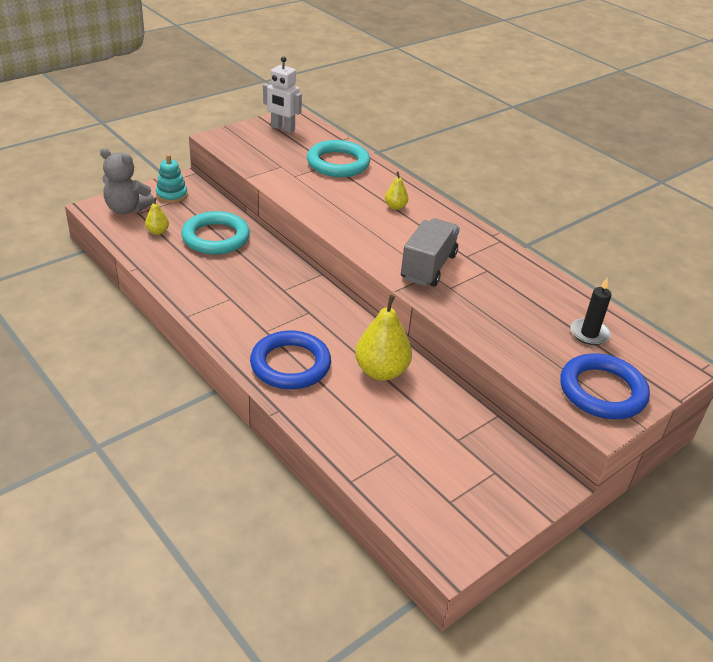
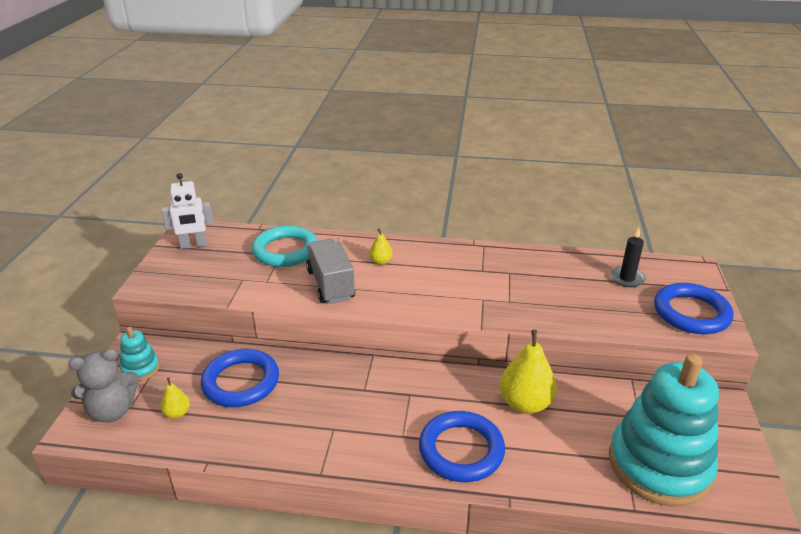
camera: 40 degrees left, 5 degrees down
(216, 237) = (241, 382): turquoise ring -> blue ring
(418, 474) = (659, 465): none -> turquoise stacking toy
(428, 267) = (473, 295): grey truck -> grey truck (331, 284)

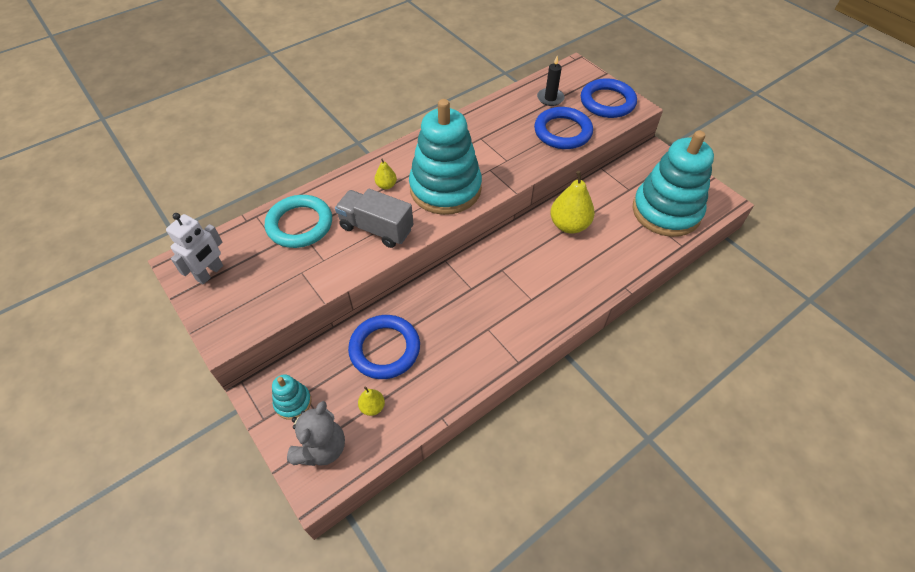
camera: 45 degrees left, 20 degrees up
(423, 290) = (445, 188): none -> turquoise stacking toy
(461, 450) = (572, 281): blue ring -> blue ring (562, 132)

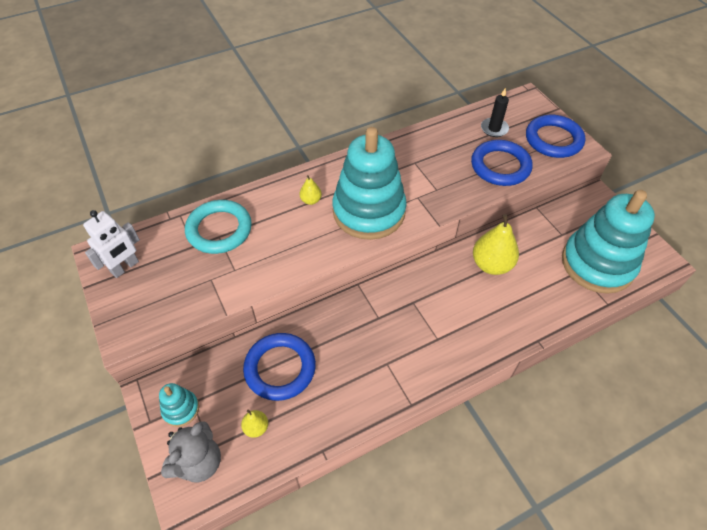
camera: 10 degrees right, 0 degrees up
(376, 228) = (292, 244): grey truck -> none

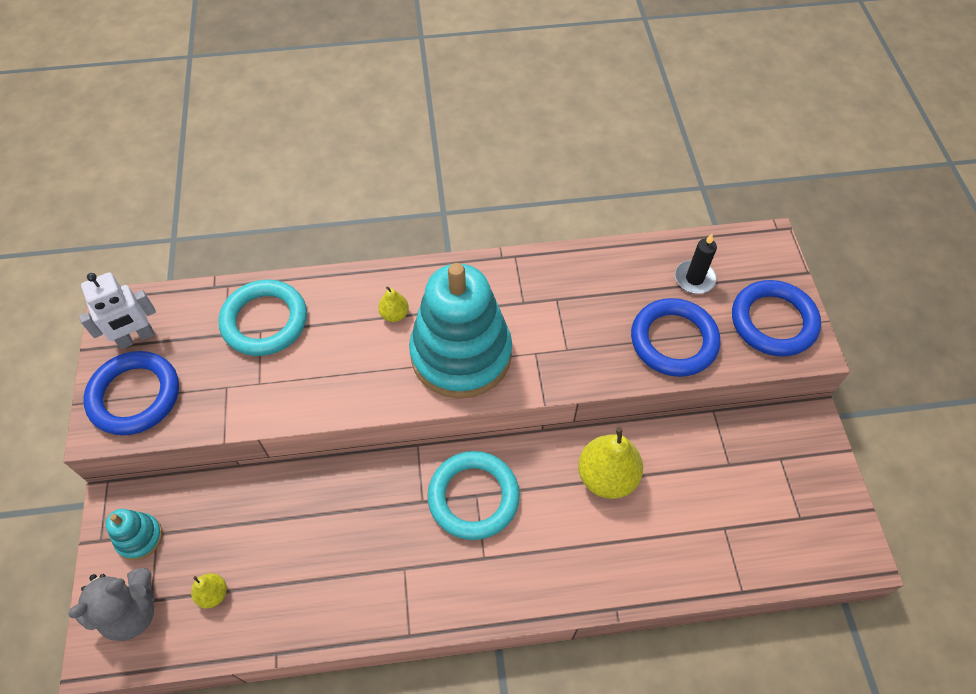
camera: 20 degrees right, 5 degrees up
(280, 368) = (273, 527): blue ring -> blue ring (135, 396)
(412, 304) = (473, 497): none -> turquoise ring
(597, 264) = (758, 526): turquoise stacking toy -> none

